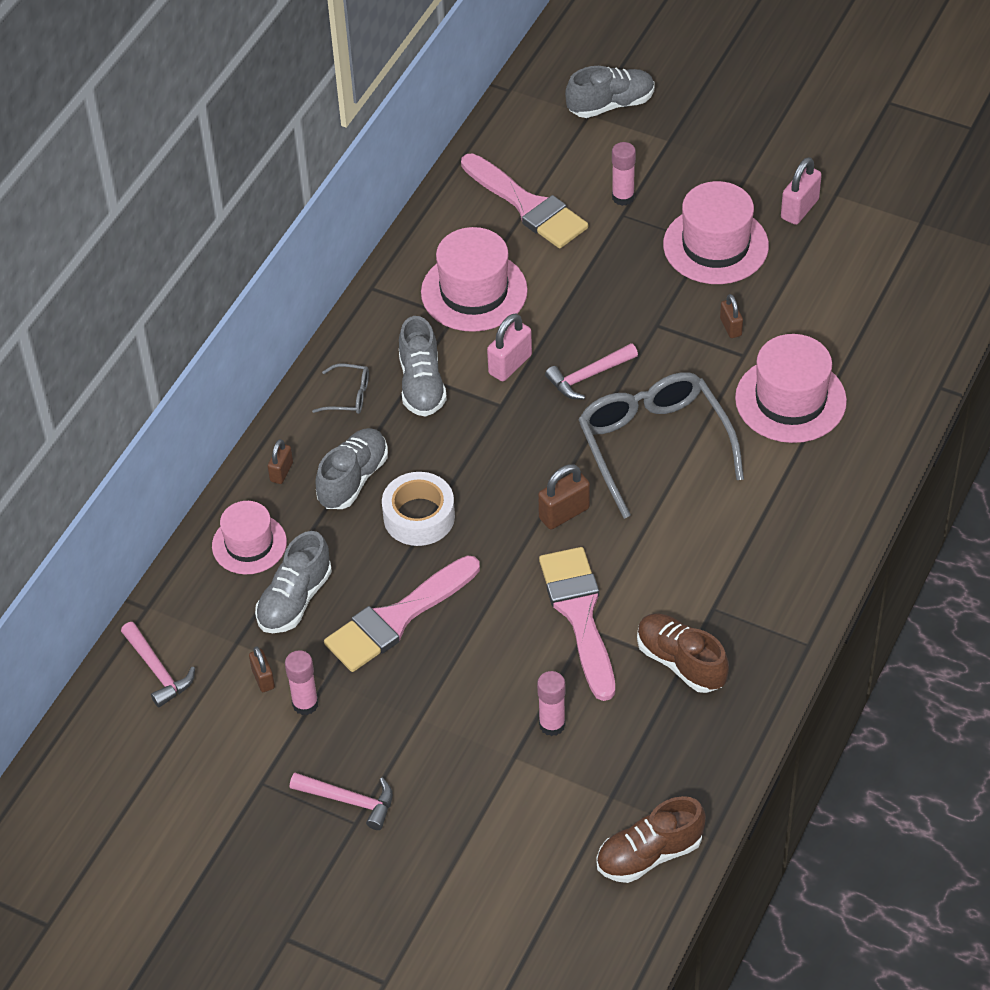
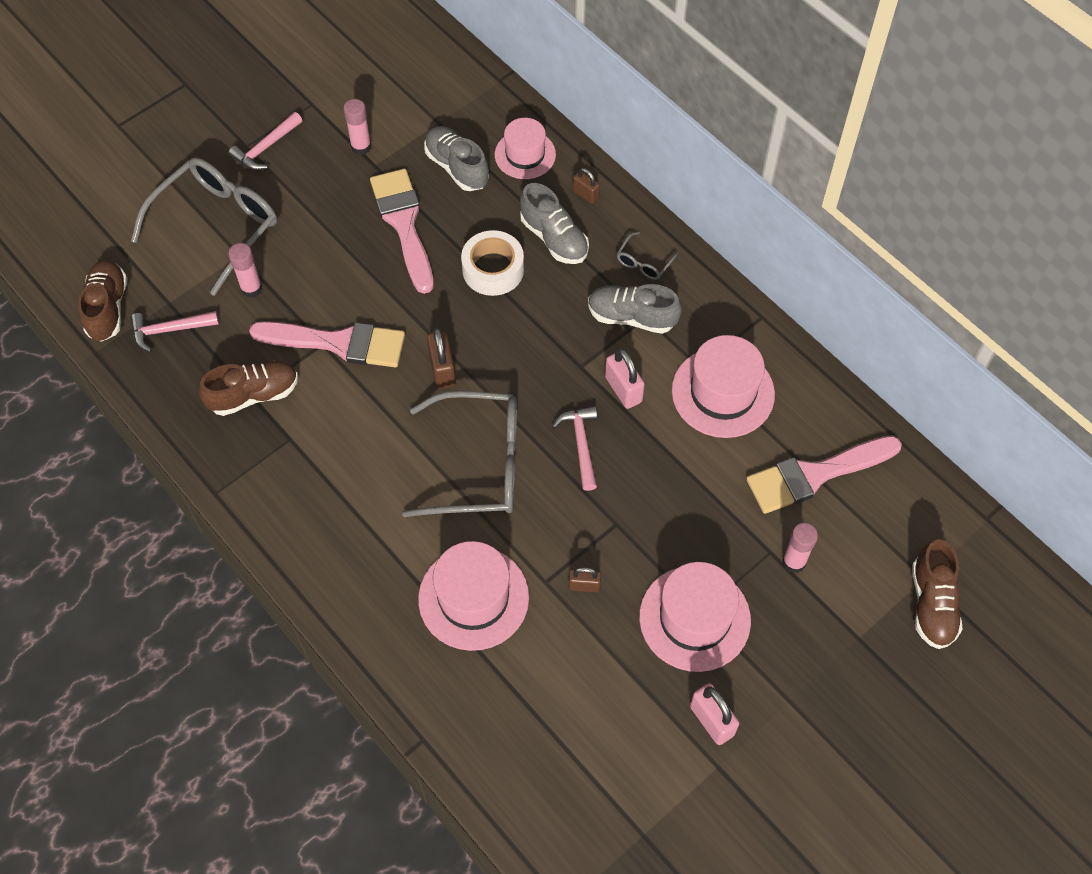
camera: 110 degrees right, 10 degrees up
(158, 670) = (440, 72): pink hammer -> pink hammer (169, 330)
(263, 678) = (397, 129): brown padlock -> none
(485, 798) = (217, 226): none -> grey glasses
(611, 105) = (932, 604): grey shoe -> brown shoe

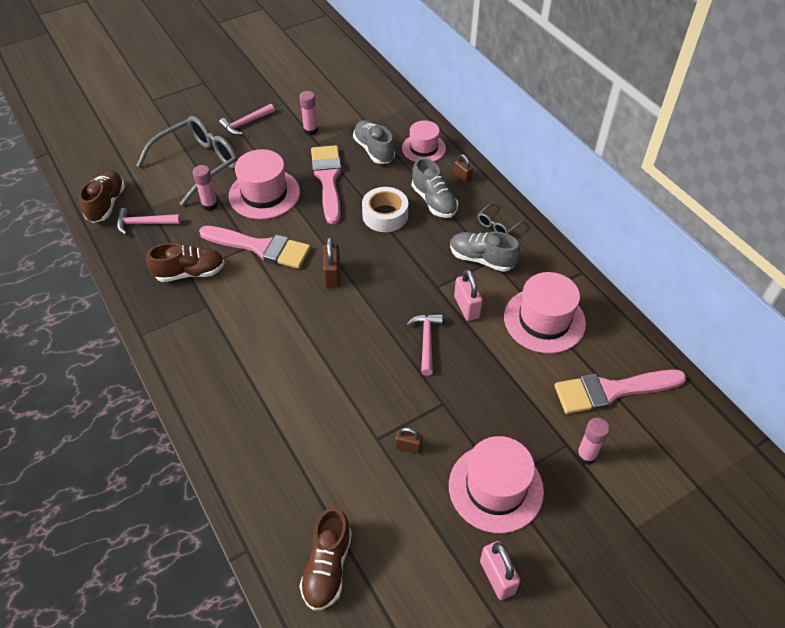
camera: 10 degrees right, 10 degrees down
(473, 598) = (317, 442): pink hat -> pink hat (264, 194)
(478, 464) = (344, 344): grey glasses -> none
(932, 604) = (703, 509): brown shoe -> brown shoe (327, 567)

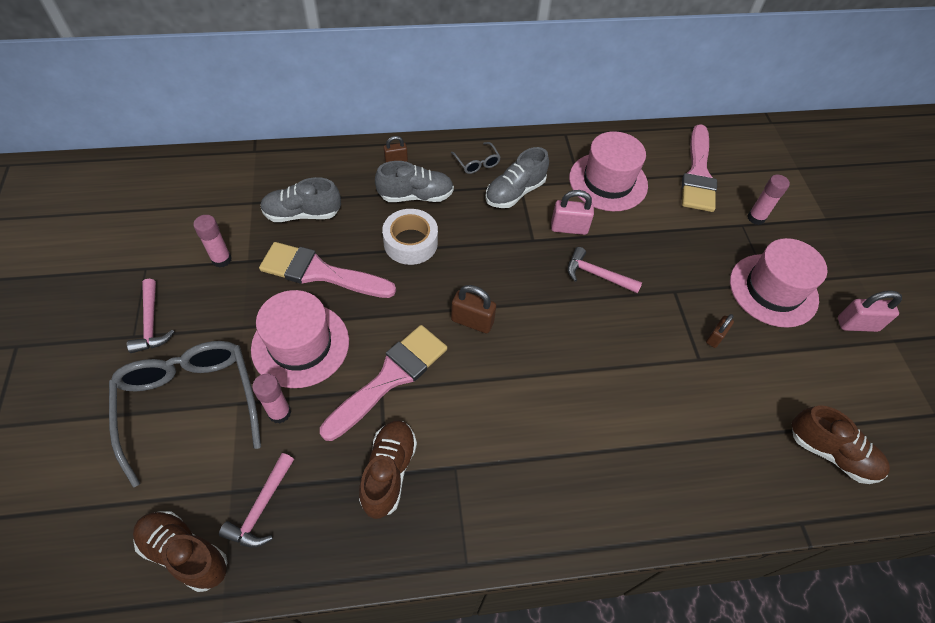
camera: 70 degrees left, 5 degrees up
(423, 148) = (331, 172): pink hat -> none

